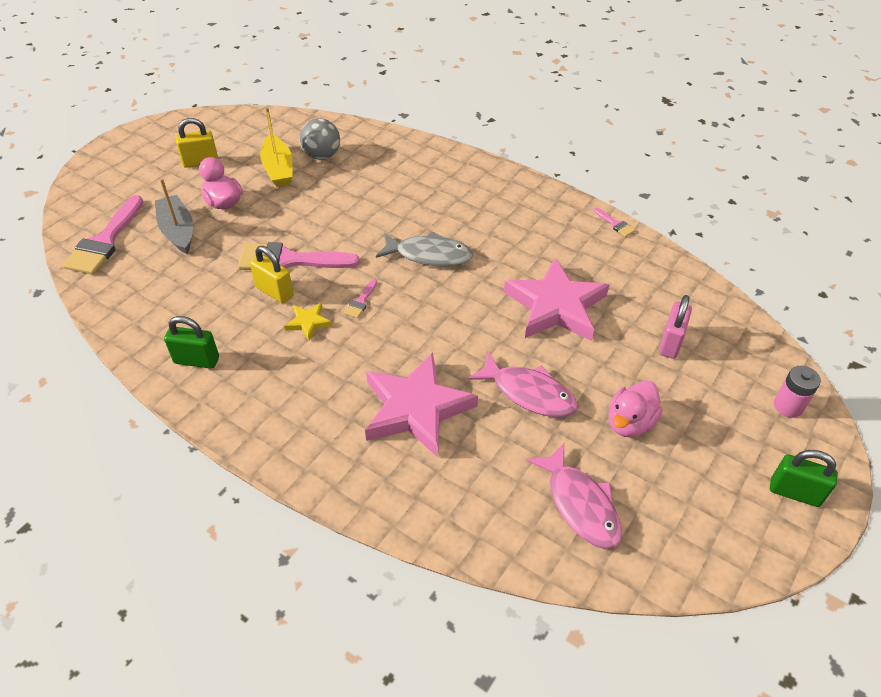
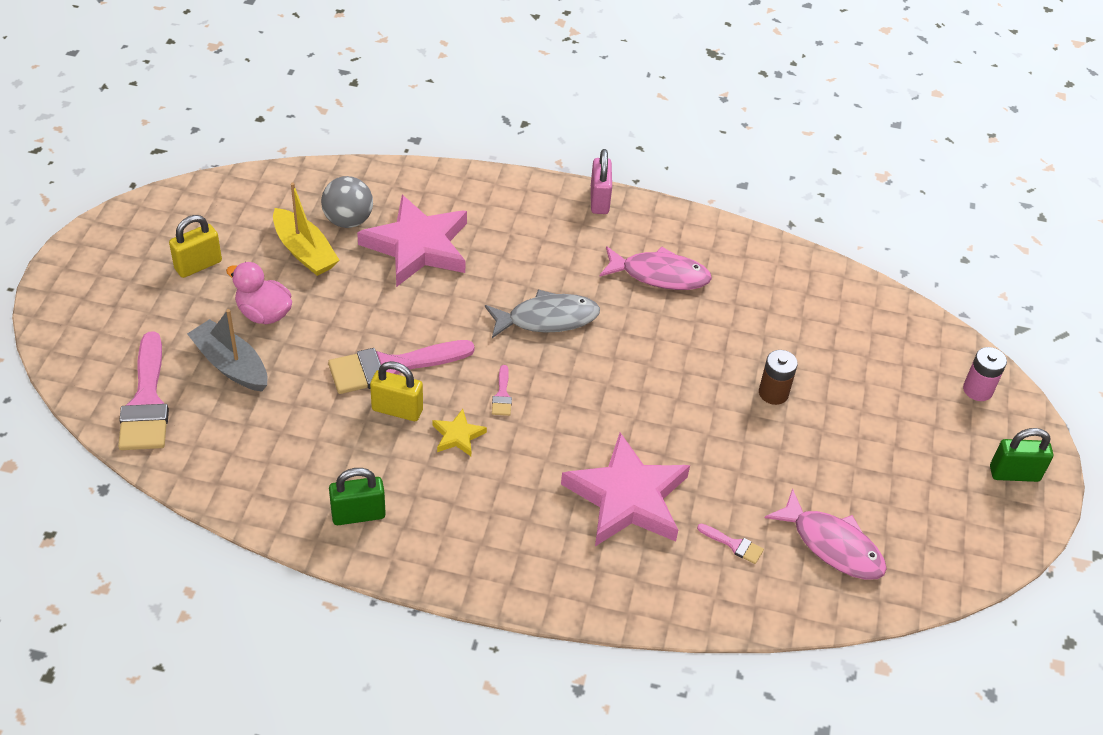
camera: 25 degrees left, 0 degrees up
(529, 393) = (731, 448): pink fish -> pink fish (660, 275)
(555, 306) = (712, 344): pink star -> pink star (417, 246)
(589, 358) = (773, 393): none -> brown battery
(615, 224) = (729, 229): pink brush -> pink brush (734, 545)
(629, 423) = (841, 450): pink duck -> none
(670, 343) = (843, 354): pink padlock -> pink padlock (599, 200)

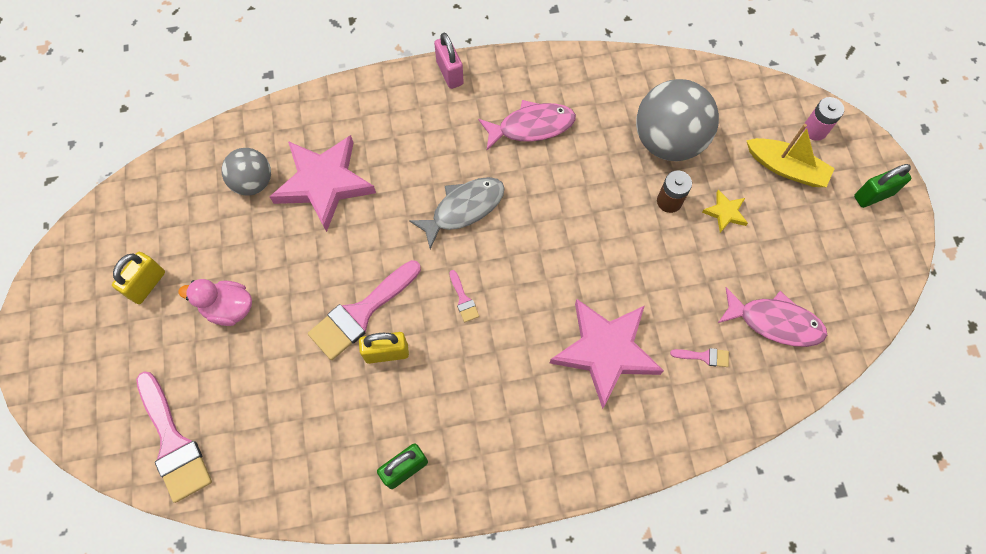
camera: 20 degrees left, 20 degrees up
(231, 365) = (227, 372): grey boat -> none
(304, 251) = (232, 230): yellow boat -> yellow boat (786, 168)
(458, 436) = (447, 355): yellow star -> yellow star (725, 212)
(803, 340) = (668, 141): none -> grey ball

